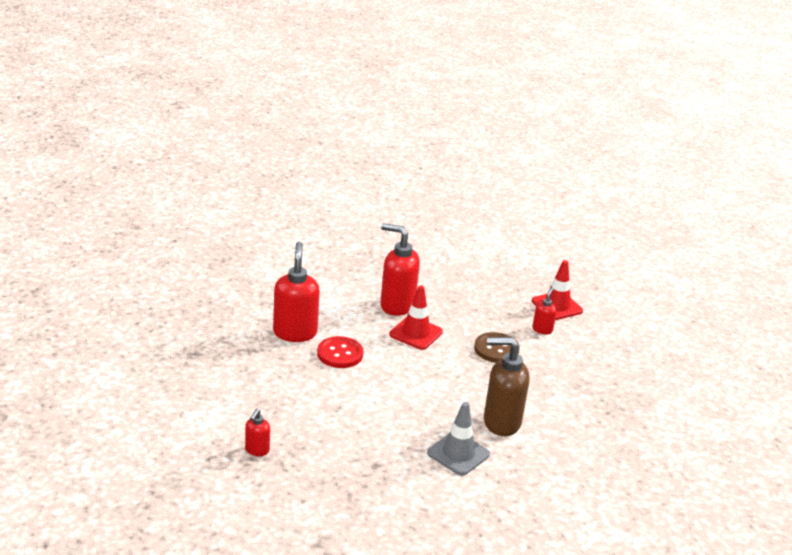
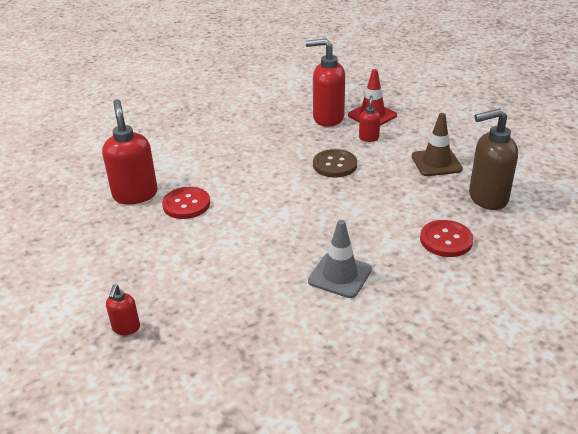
camera: 10 degrees left, 5 degrees up
(396, 305) = (227, 147): red soap dispenser -> red soap dispenser (327, 118)
(416, 333) = (254, 168): red traffic cone -> none
(501, 422) = (368, 232): brown soap dispenser -> brown soap dispenser (487, 198)
(571, 447) = (446, 240): none -> red button
(599, 371) = (436, 163): none -> brown traffic cone

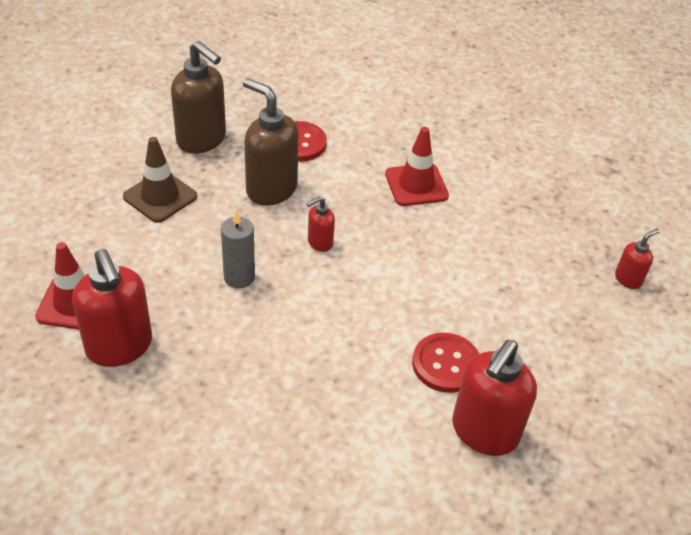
camera: 135 degrees left, 10 degrees up
(335, 165) = (239, 277): brown button -> grey candle
(340, 275) = (416, 185): grey traffic cone -> red traffic cone
(368, 138) = (145, 277): red soap dispenser -> red soap dispenser (319, 243)
(403, 206) = (271, 189): none -> brown soap dispenser

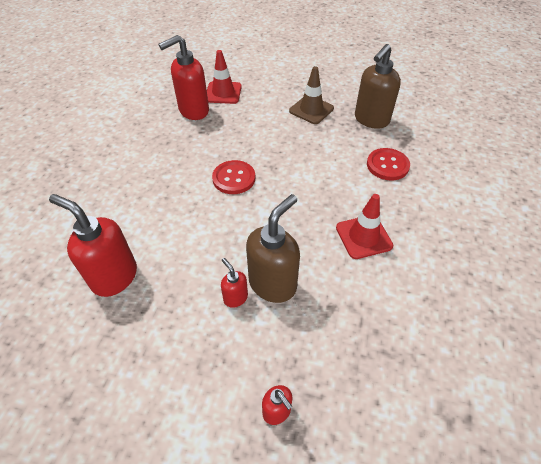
camera: 90 degrees right, 5 degrees up
(239, 277) = (248, 148): grey candle -> none
(271, 189) = (332, 155): brown soap dispenser -> brown soap dispenser (273, 284)
(319, 243) = (285, 182): red soap dispenser -> red soap dispenser (235, 298)
(446, 364) = (175, 255): red button -> red button (234, 178)

